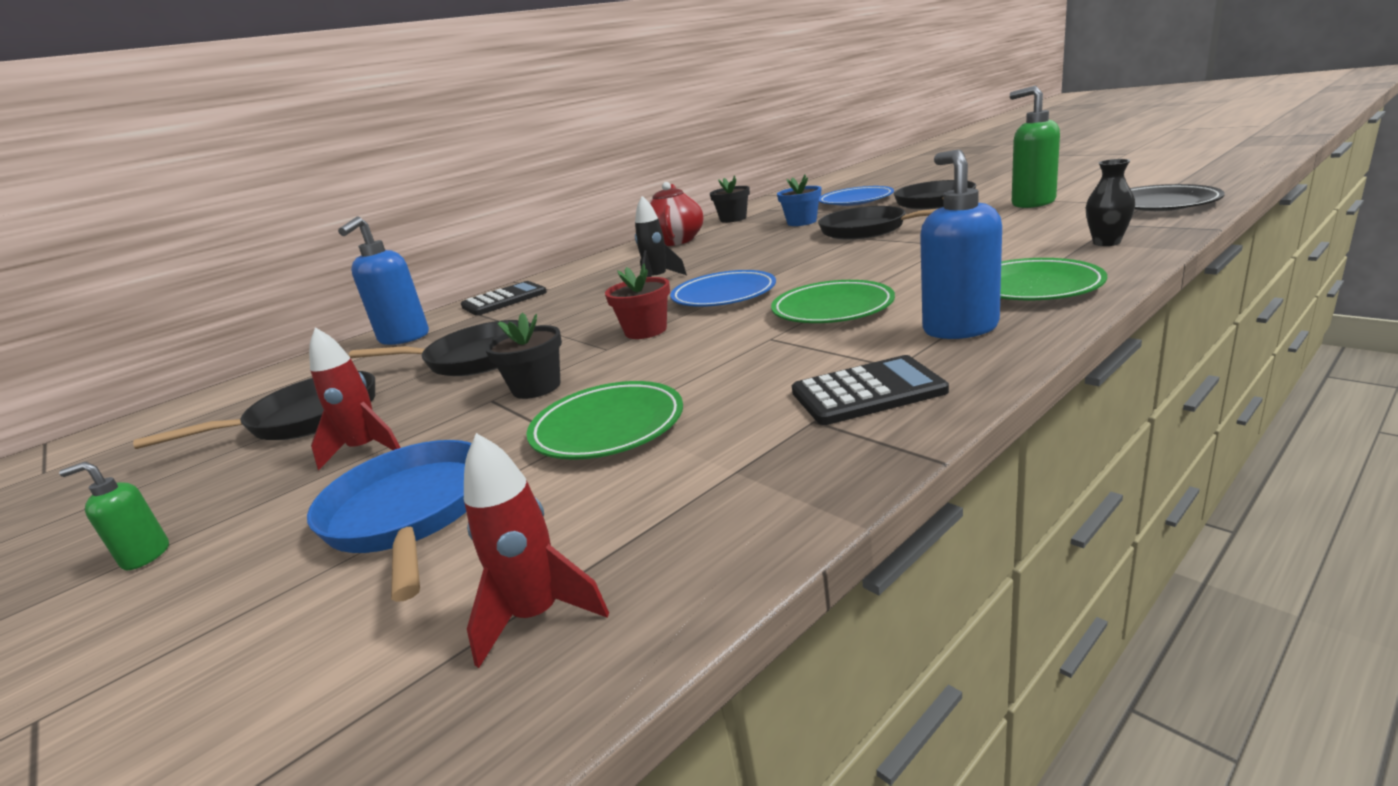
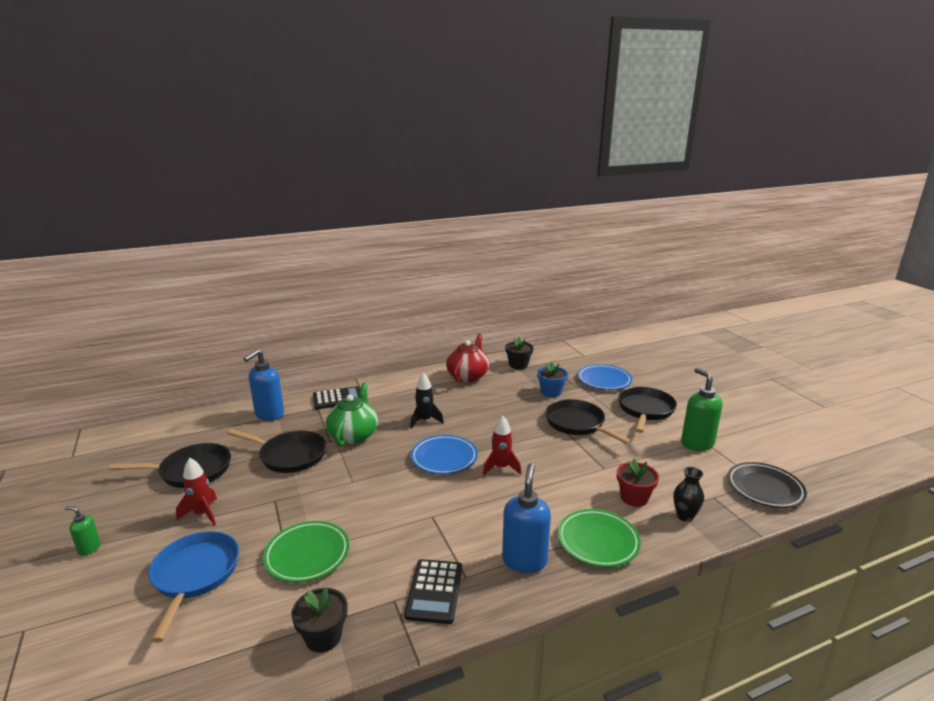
camera: 15 degrees right, 0 degrees up
(536, 387) = (299, 501): black flower pot -> black flower pot (323, 637)
(538, 616) = (203, 669): red rocket -> red rocket (501, 468)
(563, 317) = (353, 435): none -> green teapot
(645, 331) = (381, 474): red flower pot -> red flower pot (634, 498)
(832, 309) = (483, 505): green plate -> none
(867, 392) = (434, 591): black calculator -> black calculator turned 90 degrees clockwise

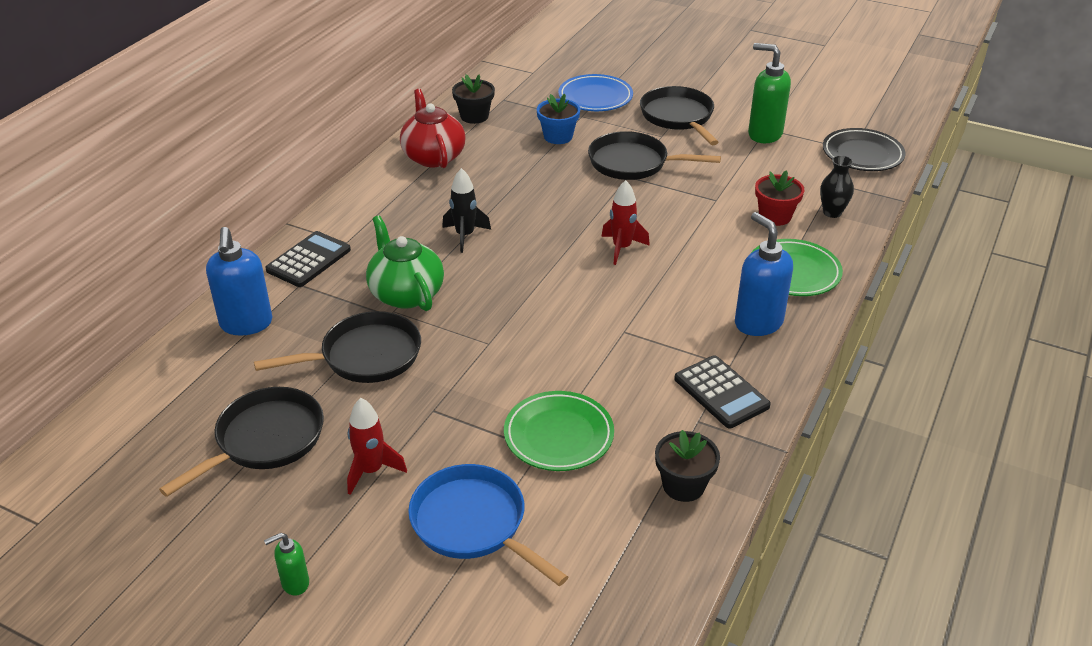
camera: 40 degrees left, 15 degrees up
(444, 458) = (549, 267): blue plate -> none

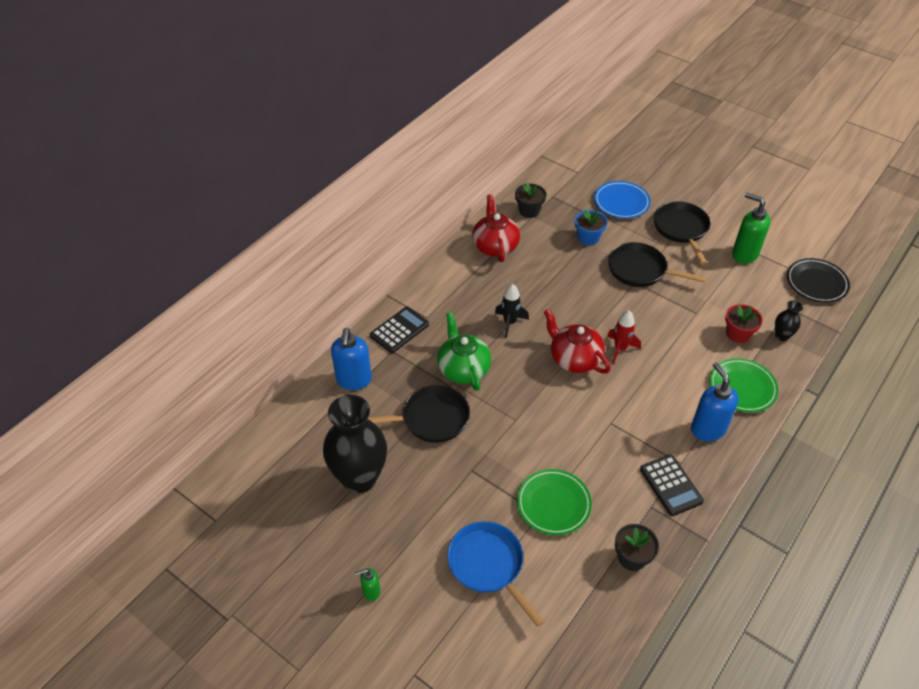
camera: 10 degrees right, 10 degrees up
(264, 440) = (359, 478): black pan -> black vase
(371, 471) = (426, 513): red rocket -> none
(561, 266) = (574, 359): none -> red teapot

